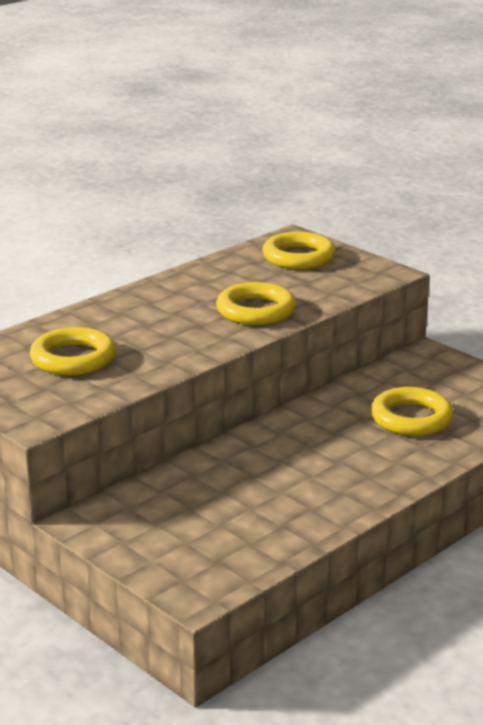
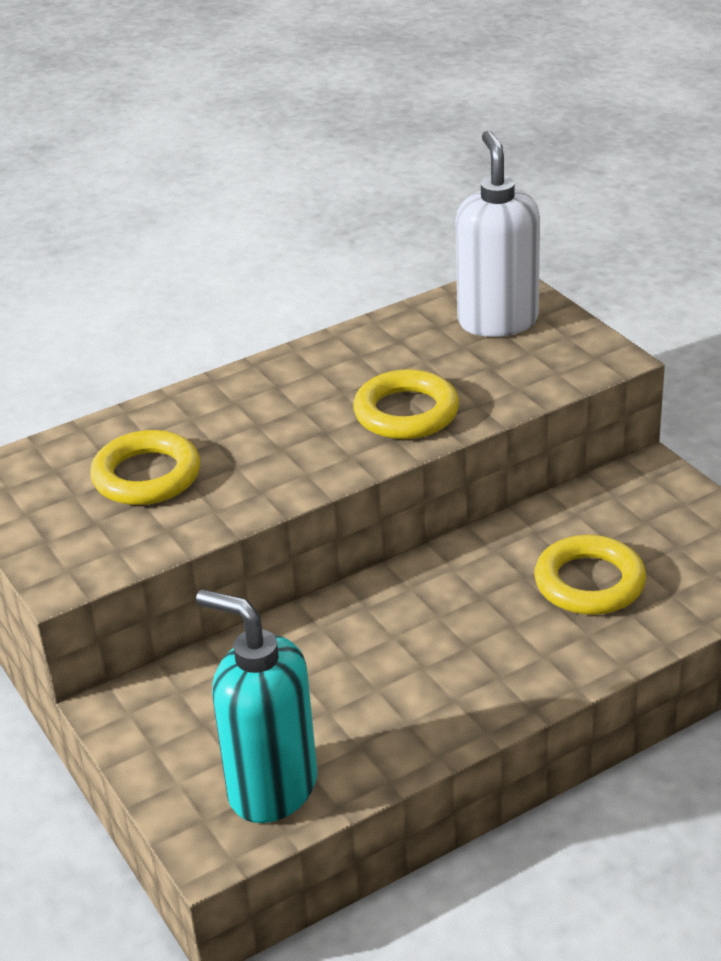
camera: 15 degrees right, 10 degrees up
(227, 556) = (271, 788): none -> turquoise soap dispenser
(298, 257) = (497, 321): yellow ring -> white soap dispenser

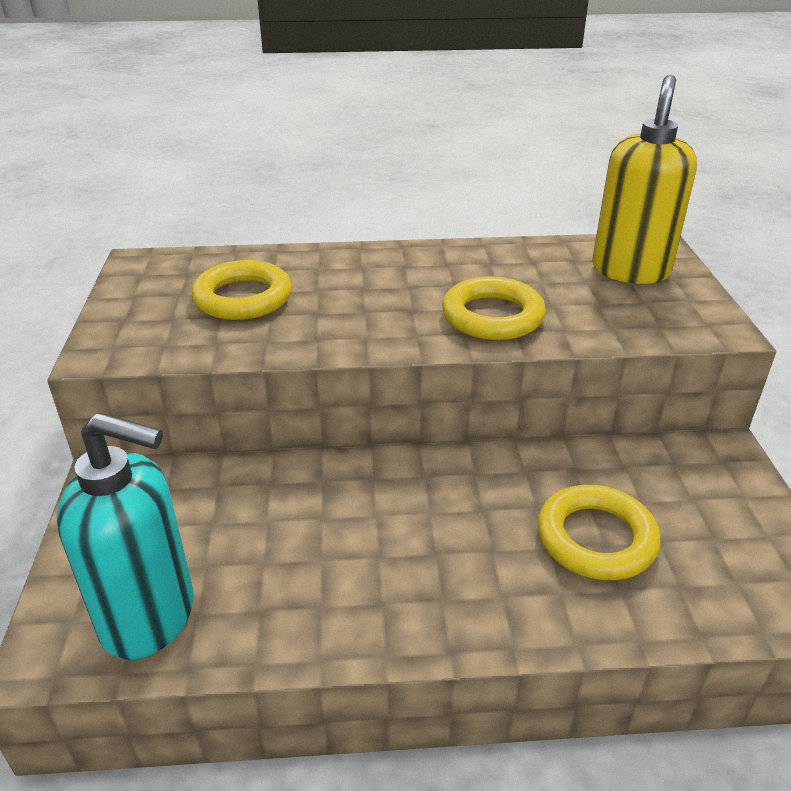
camera: 25 degrees right, 0 degrees up
(271, 788) = (150, 617): turquoise soap dispenser -> turquoise soap dispenser turned 135 degrees clockwise
(497, 321) = (630, 270): white soap dispenser -> yellow soap dispenser

